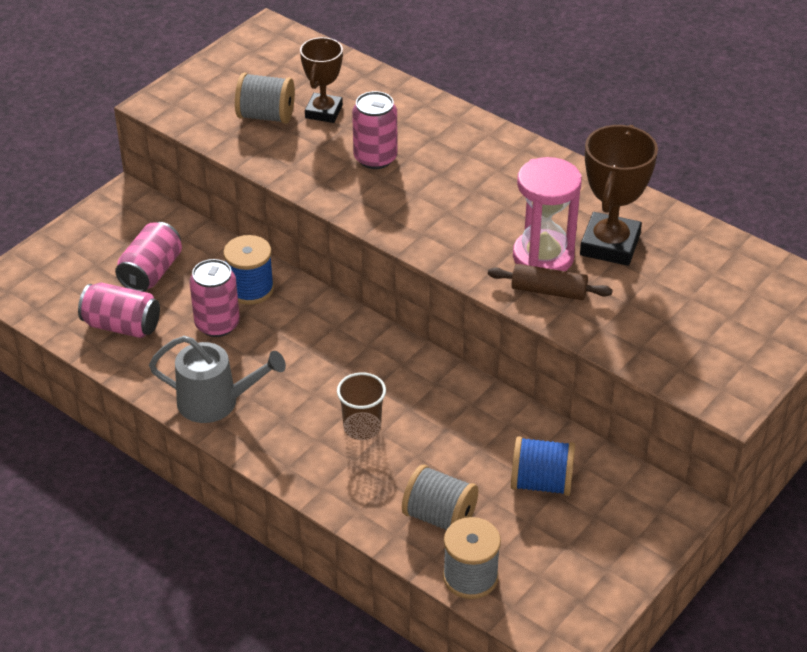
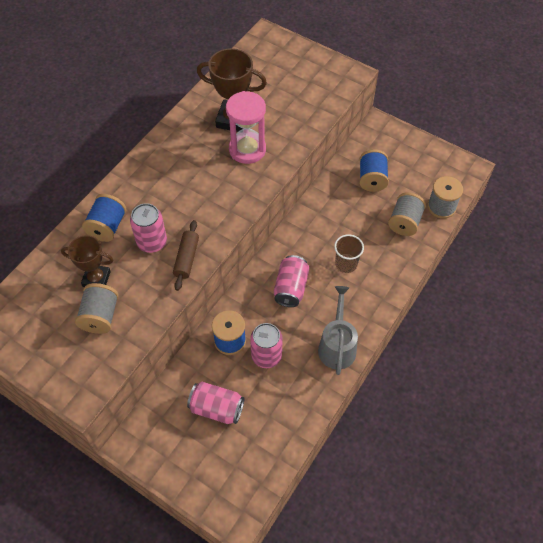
camera: 95 degrees left, 15 degrees up
(122, 326) = (273, 418): pink can -> pink can (291, 288)
(407, 119) = (107, 227): none -> blue spool
(548, 291) = (277, 146): brown rolling pin -> brown rolling pin (187, 258)

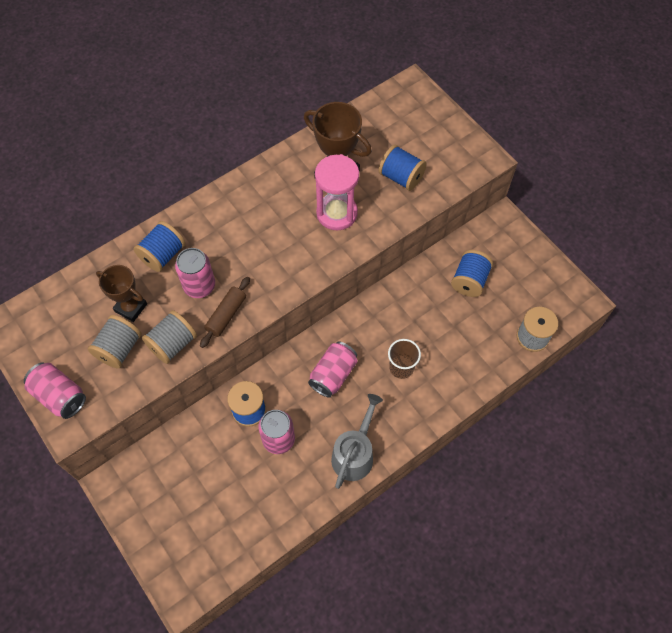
camera: 20 degrees right, 5 degrees up
(216, 408) = (207, 477): pink can -> pink can (60, 396)
(289, 107) = (401, 177): none -> blue spool
(404, 222) = (484, 341): grey spool -> grey spool (172, 344)

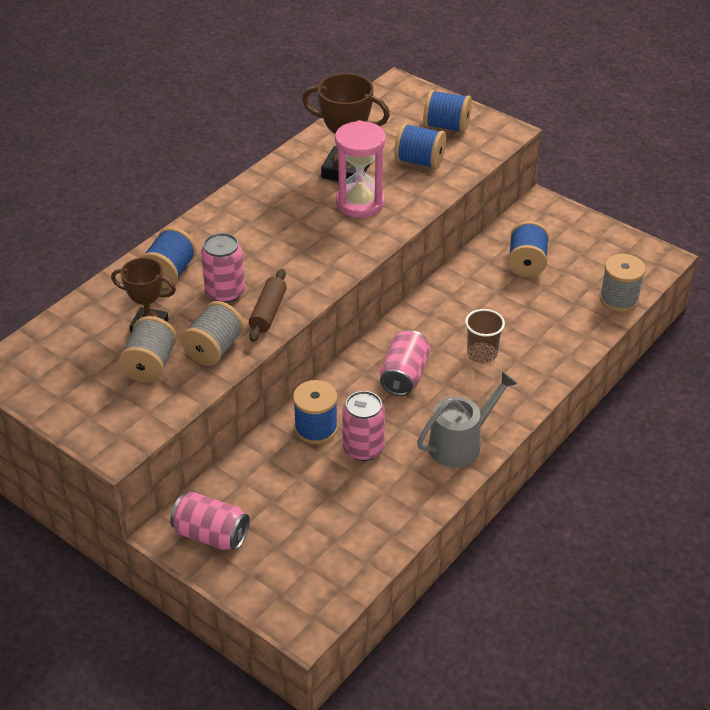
camera: 15 degrees left, 20 degrees down
(60, 396) = (93, 421): pink can -> pink can (211, 535)
(354, 454) = (460, 444): grey watering can -> grey watering can turned 45 degrees clockwise
(437, 142) = (446, 126): none -> blue spool

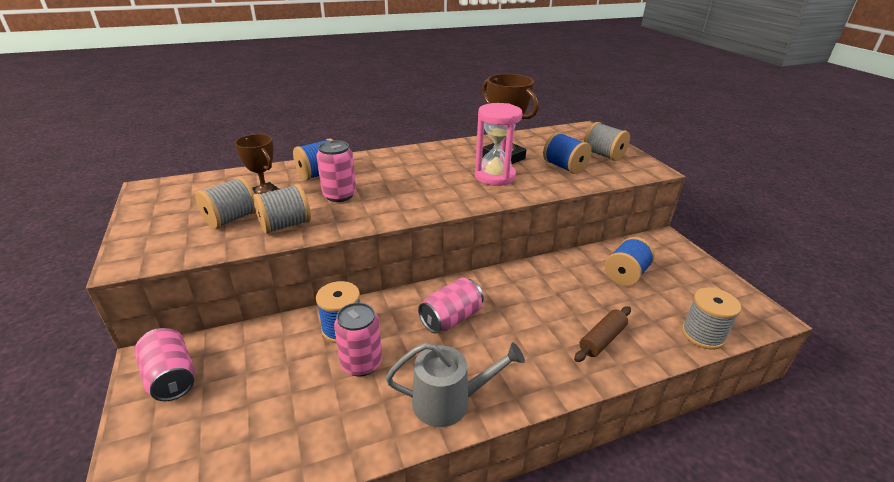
camera: 30 degrees right, 10 degrees down
(268, 312) = (352, 216): brown rolling pin -> brown rolling pin (602, 340)
(446, 126) = (603, 155): blue spool -> grey spool
(482, 354) = (533, 329): brown cup -> none

